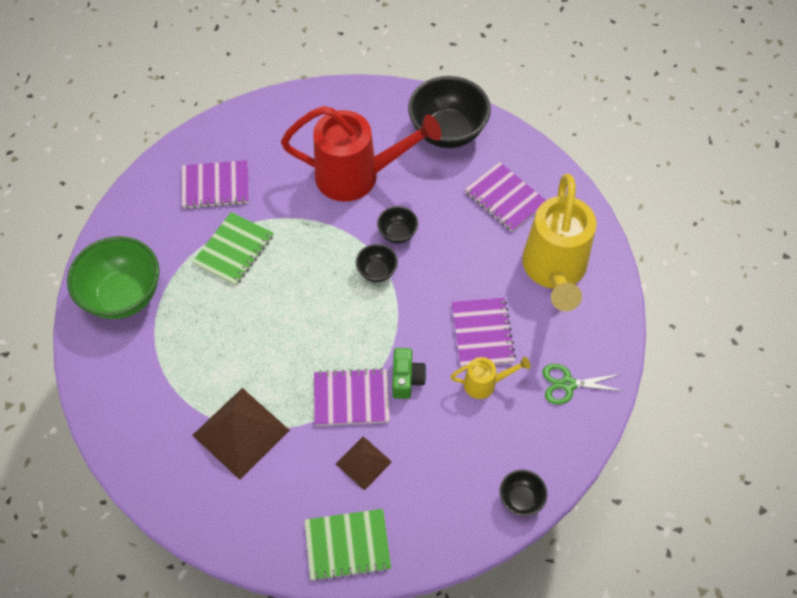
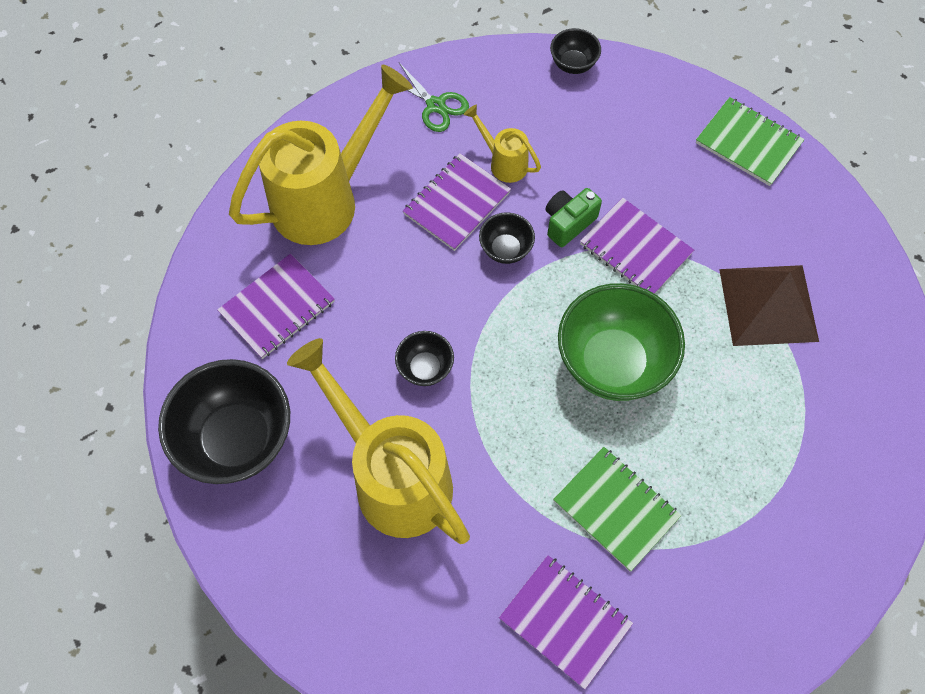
camera: 135 degrees left, 5 degrees up
(124, 295) = (787, 563): green bowl -> green bowl (612, 363)
(234, 250) = (616, 509): green notebook -> green notebook turned 60 degrees clockwise
(357, 176) = (393, 477): red watering can -> yellow watering can
(363, 463) = (676, 189): brown pyramid -> none
(377, 271) = (489, 346): black bowl -> black bowl (505, 249)
(505, 198) = (277, 307): purple notebook -> purple notebook turned 45 degrees clockwise

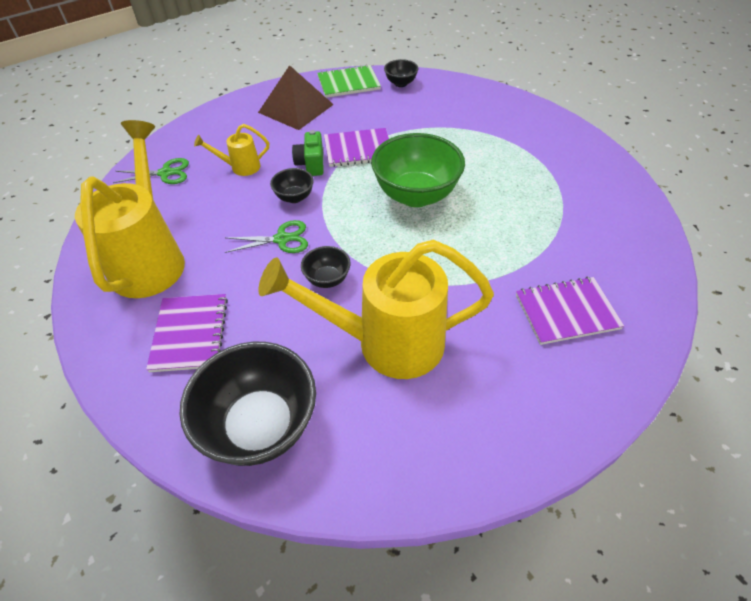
camera: 50 degrees left, 15 degrees down
(440, 286) = (282, 239): none -> green scissors
(457, 203) = (238, 200): purple notebook -> none
(573, 64) = (222, 111): black bowl -> black bowl (400, 83)
(616, 509) = (509, 245): green notebook -> none
(768, 304) = (444, 124): brown pyramid -> brown pyramid (296, 108)

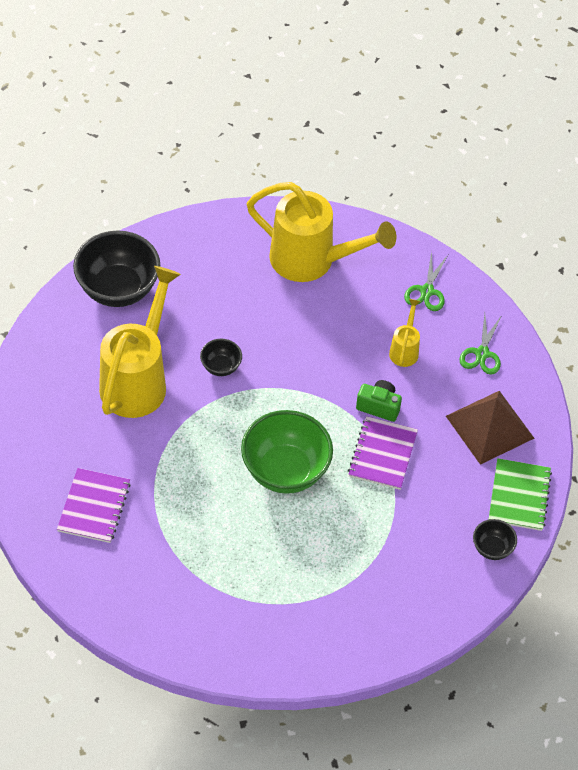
camera: 110 degrees right, 5 degrees up
(190, 333) = (217, 269): purple notebook -> none
(282, 239) = (285, 351): green scissors -> green scissors (482, 353)
(294, 197) = (335, 377): black bowl -> none

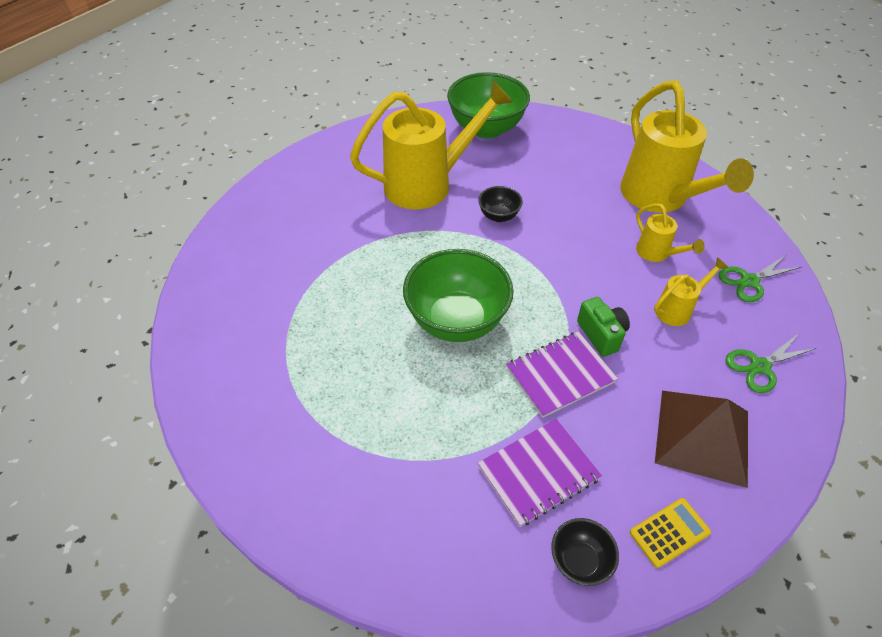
camera: 50 degrees right, 5 degrees down
(94, 507) = (288, 236): purple notebook -> purple notebook (538, 472)
(118, 289) = (486, 129): black bowl -> green bowl
(354, 314) = (656, 254): none -> yellow watering can
(519, 496) = (669, 532): green notebook -> yellow calculator

